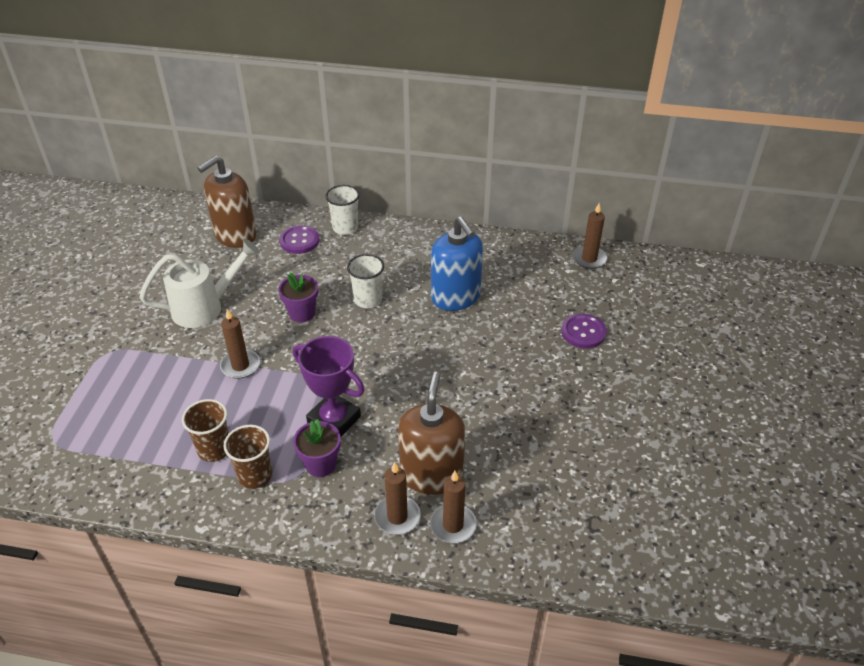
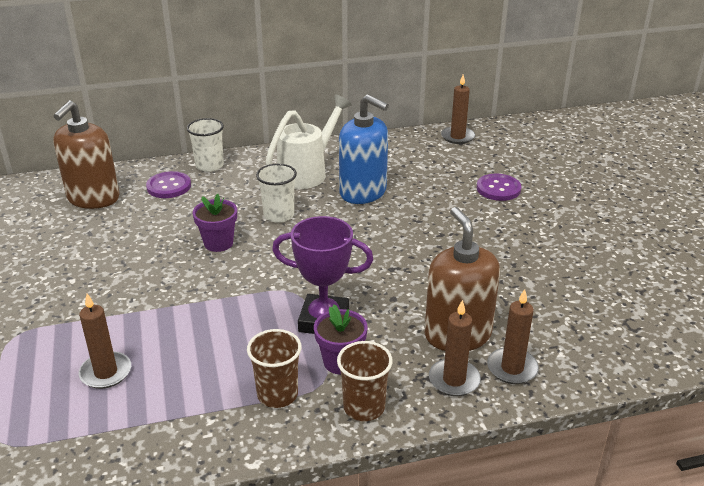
camera: 25 degrees left, 10 degrees down
(205, 308) = (105, 266): white watering can -> white watering can (307, 172)
(214, 449) = (213, 386): brown cup -> brown cup (364, 407)
(240, 366) = (185, 304): brown candle -> brown candle (106, 372)

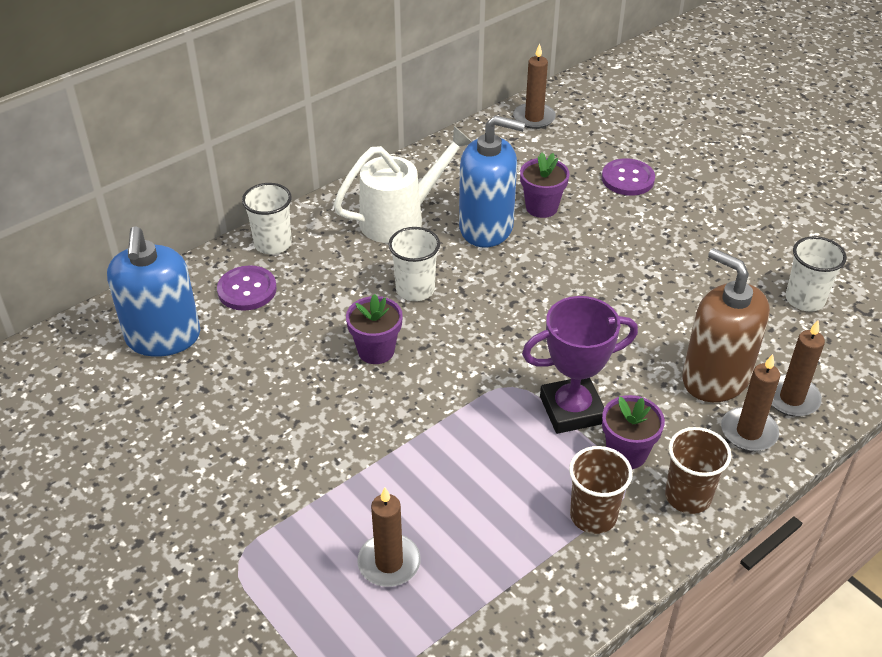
camera: 25 degrees left, 10 degrees up
(93, 198) = (163, 337): brown soap dispenser -> blue soap dispenser
(307, 172) = (400, 219): white watering can -> white watering can turned 45 degrees clockwise
(415, 190) = (541, 207): none -> purple flower pot
(582, 304) = (805, 299): none -> white cup

